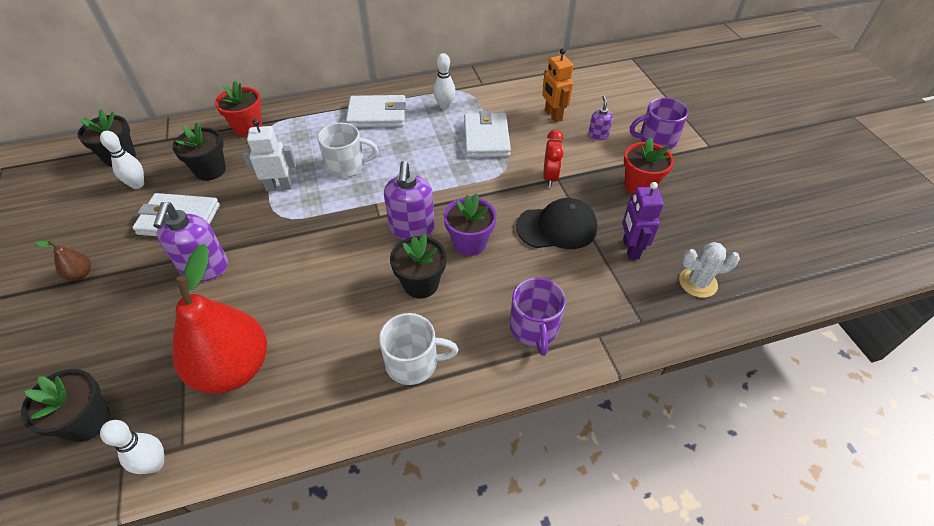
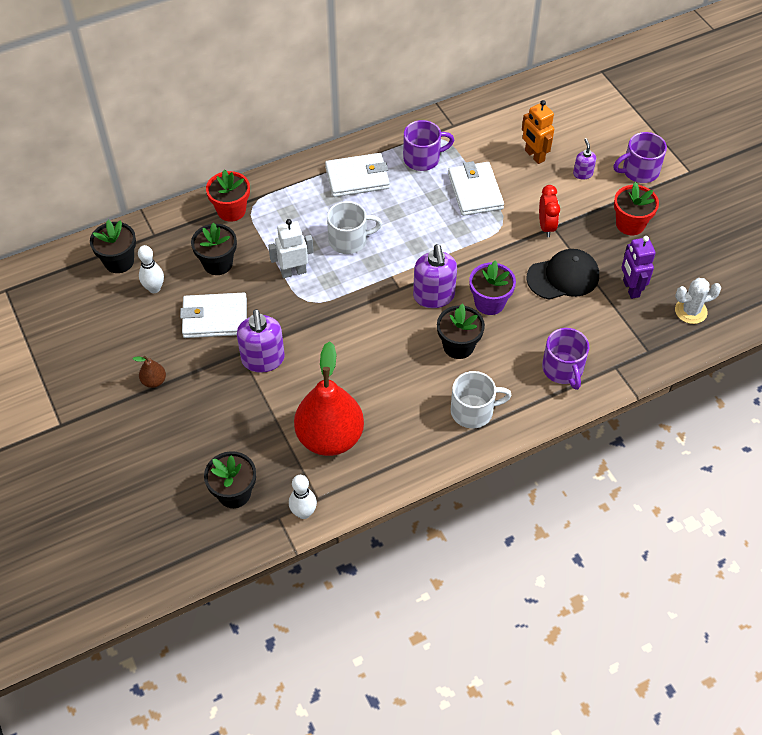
camera: 10 degrees left, 5 degrees up
(445, 106) = (423, 158): white bowling pin -> purple mug

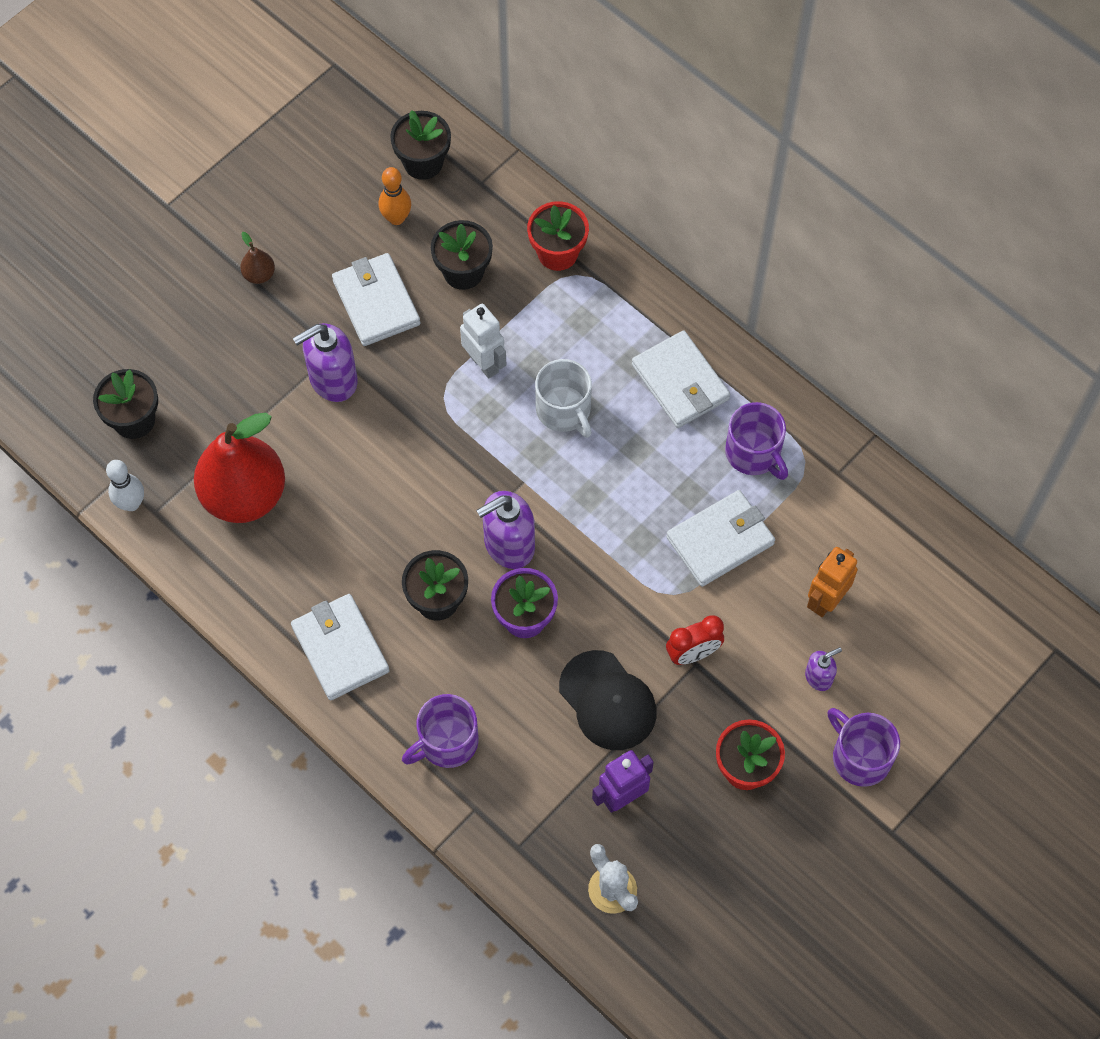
camera: 70 degrees right, 10 degrees up
(154, 288) = (396, 218): white bowling pin -> orange bowling pin
(473, 411) = (340, 649): white mug -> white wallet

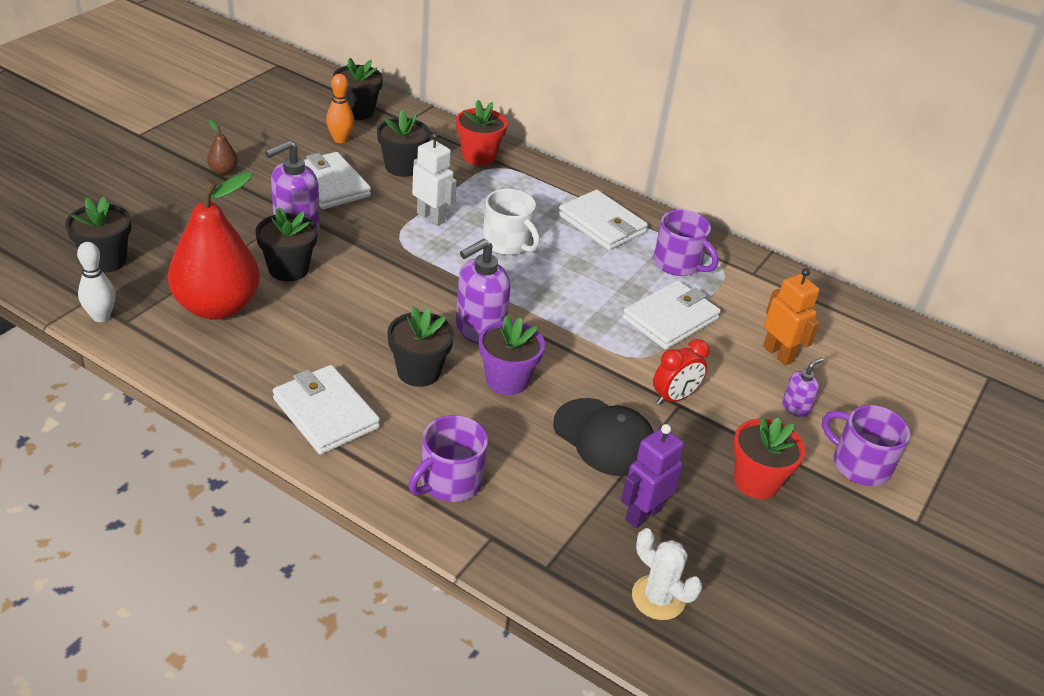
camera: 15 degrees left, 25 degrees down
(320, 442) = (288, 269): none -> black flower pot
(826, 600) = (778, 354): orange robot -> orange robot turned 120 degrees clockwise

